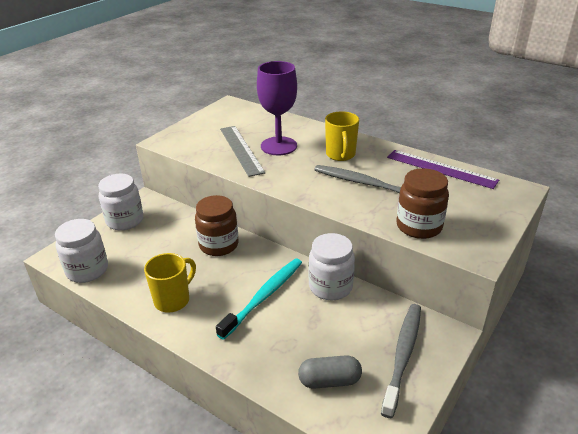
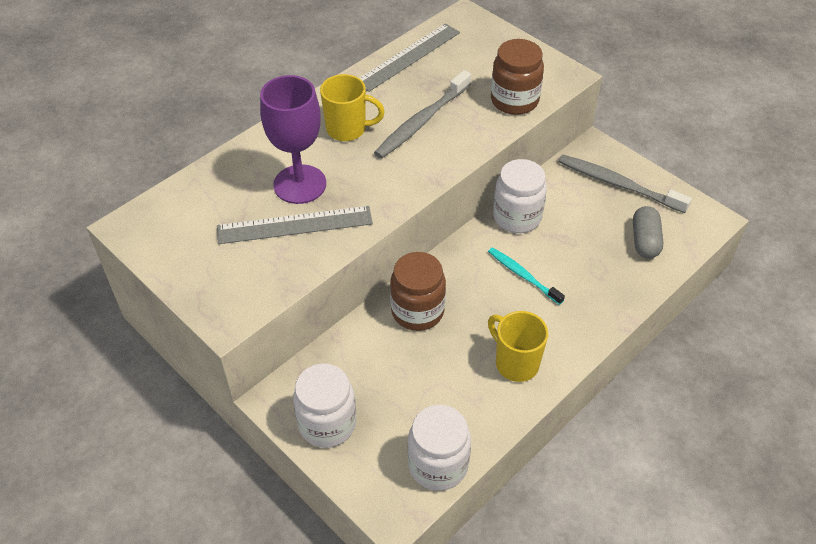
camera: 80 degrees left, 15 degrees up
(264, 296) = (523, 275): turquoise toothbrush -> turquoise toothbrush, size x0.64
(441, 169) = (408, 57): purple ruler -> grey ruler

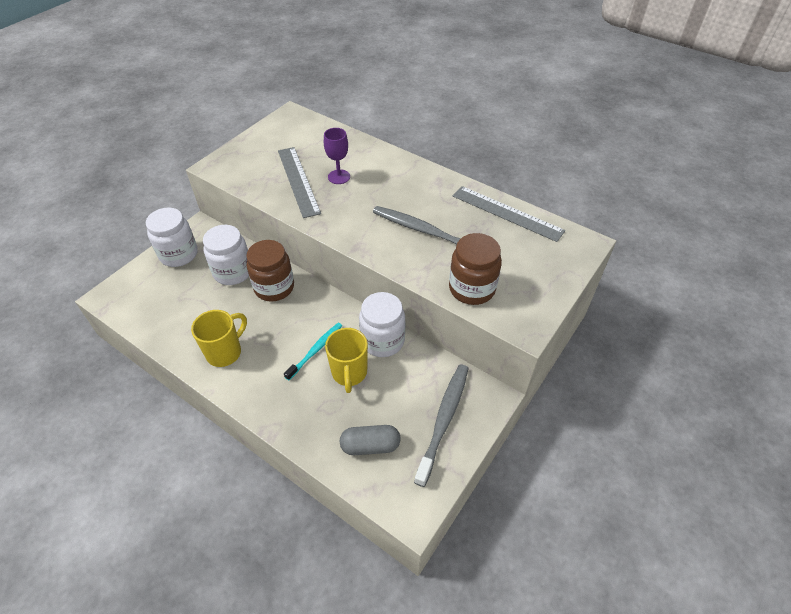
camera: 80 degrees right, 0 degrees up
(300, 184) = (339, 177): purple goblet -> purple goblet, size x0.57
(347, 129) = (403, 191): yellow mug -> yellow mug (349, 373)
(438, 465) = (140, 315): white jar -> white jar (233, 272)

